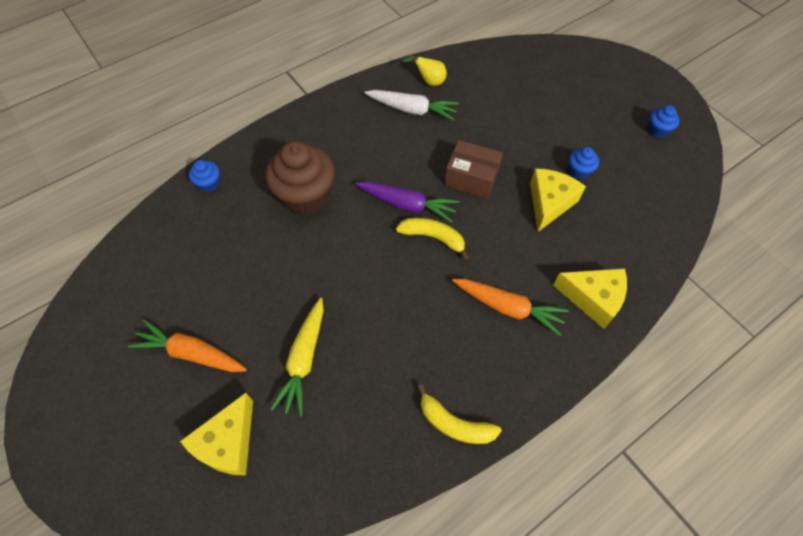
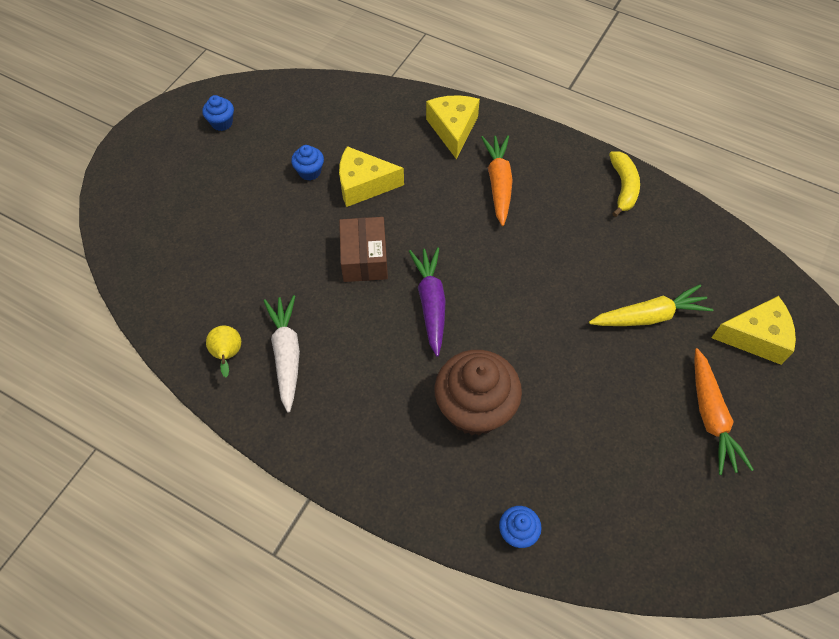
camera: 115 degrees left, 0 degrees up
(433, 237) = (458, 265): yellow banana -> none

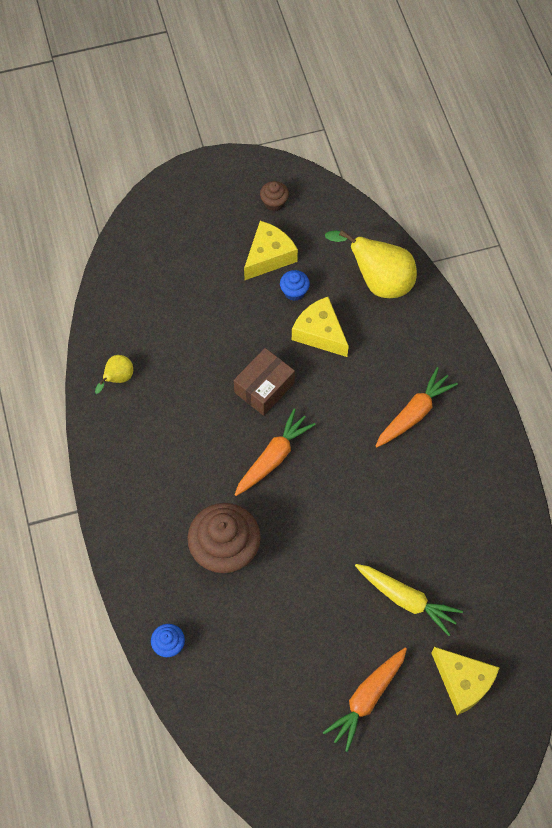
camera: 45 degrees right, 5 degrees up
(222, 123) = (274, 203): blue cupcake -> brown cupcake
(286, 354) = (151, 410): white carrot -> none
(367, 116) = (378, 281): none -> yellow pear
(431, 303) = (273, 457): purple carrot -> orange carrot
(453, 129) = (428, 343): yellow cheese -> yellow cheese (269, 256)
(623, 187) = (501, 496): yellow banana -> none

